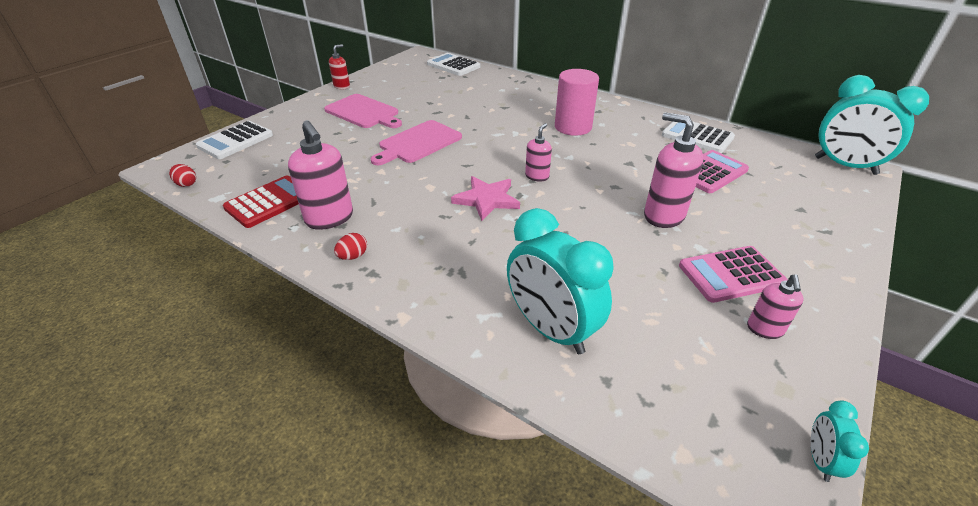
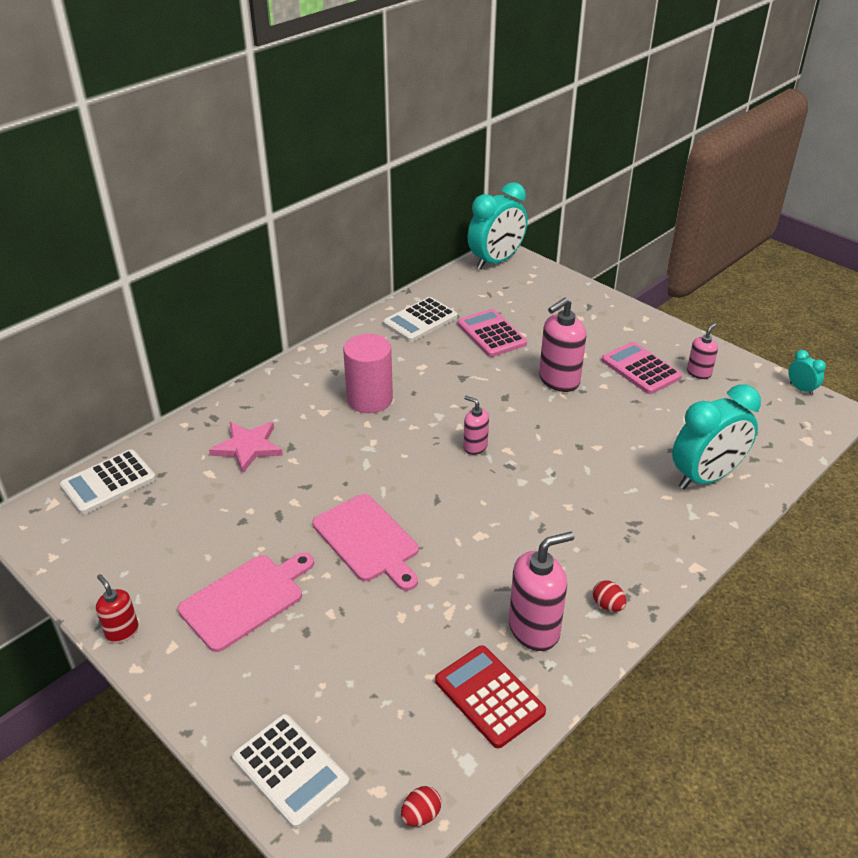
camera: 80 degrees left, 0 degrees up
(487, 199) = (514, 491): pink star -> pink star (248, 447)
(731, 274) = (640, 369): pink calculator -> pink calculator turned 150 degrees clockwise
(764, 329) = (699, 373): pink soap dispenser -> pink soap dispenser turned 75 degrees counterclockwise
(820, 460) = (801, 389): turquoise clock -> turquoise clock turned 150 degrees counterclockwise

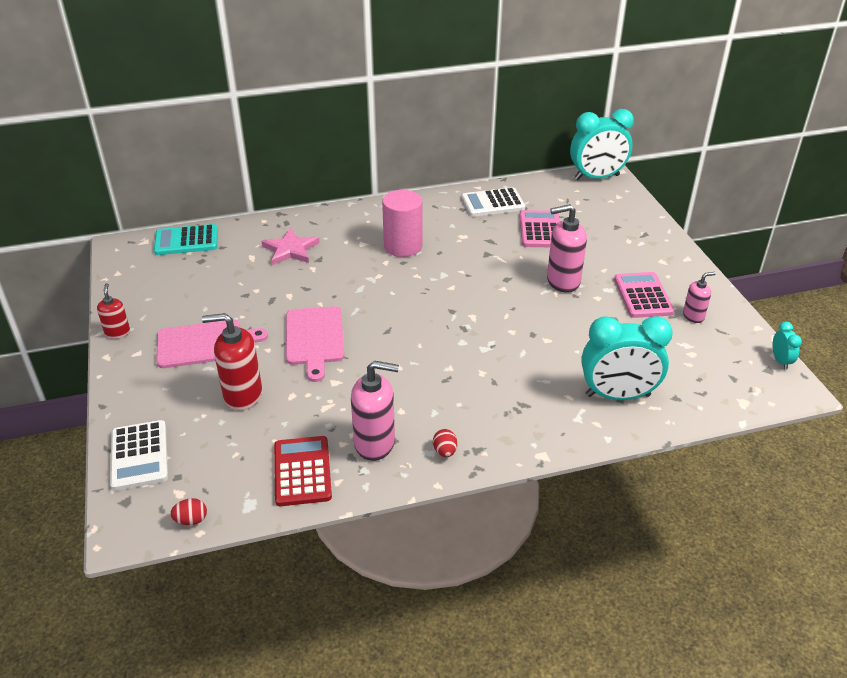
camera: 30 degrees right, 0 degrees up
(108, 482) = (186, 241): white calculator -> turquoise calculator
(346, 640) = (242, 395): none -> red soap dispenser
(475, 447) = (450, 305): pink soap dispenser -> none

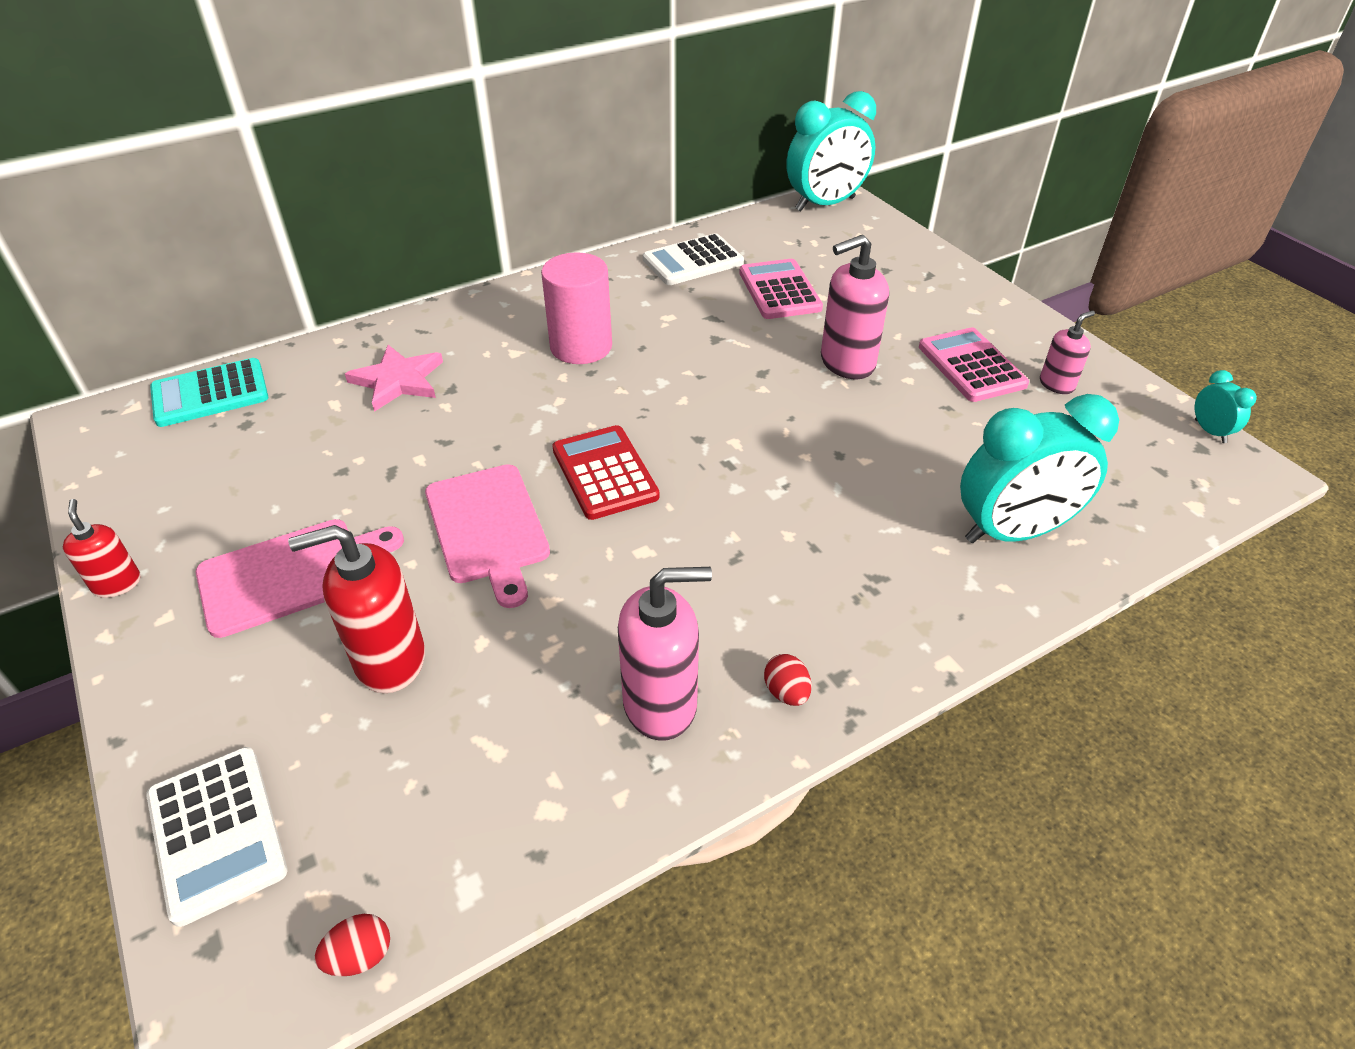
camera: 15 degrees left, 5 degrees up
(302, 471) = (548, 792): red calculator -> red calculator (604, 473)

